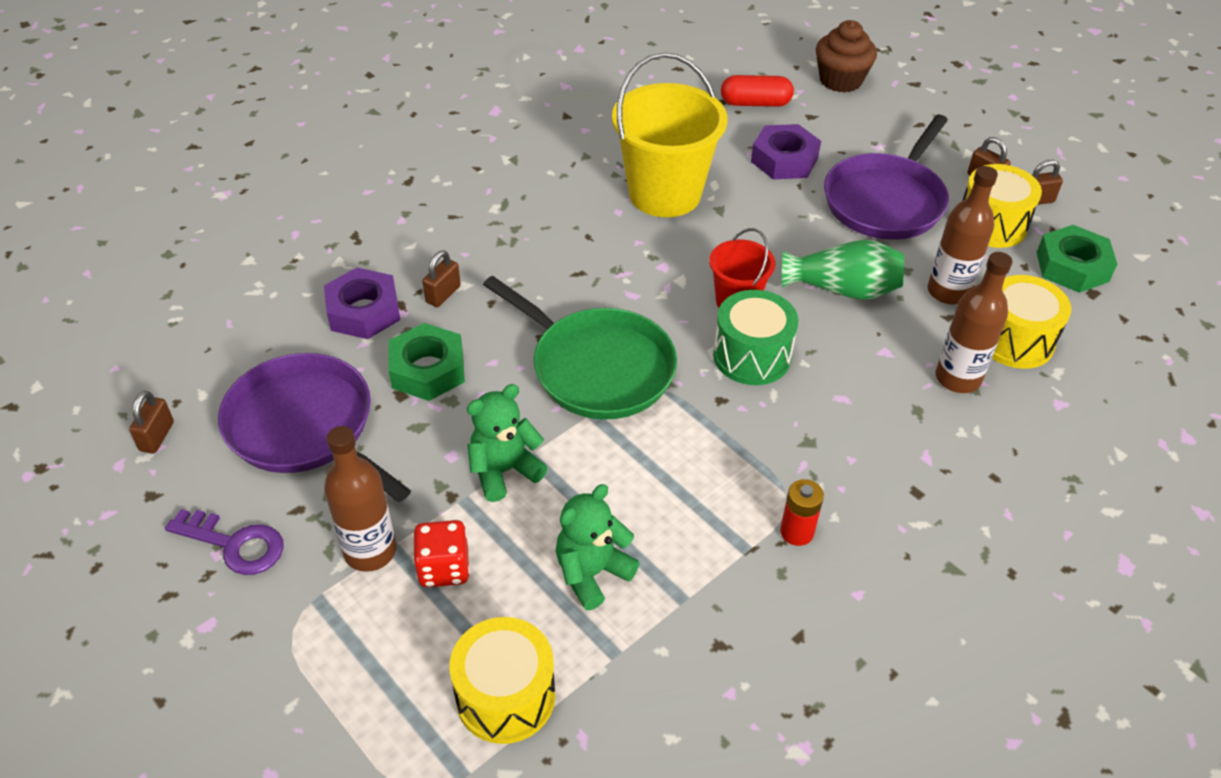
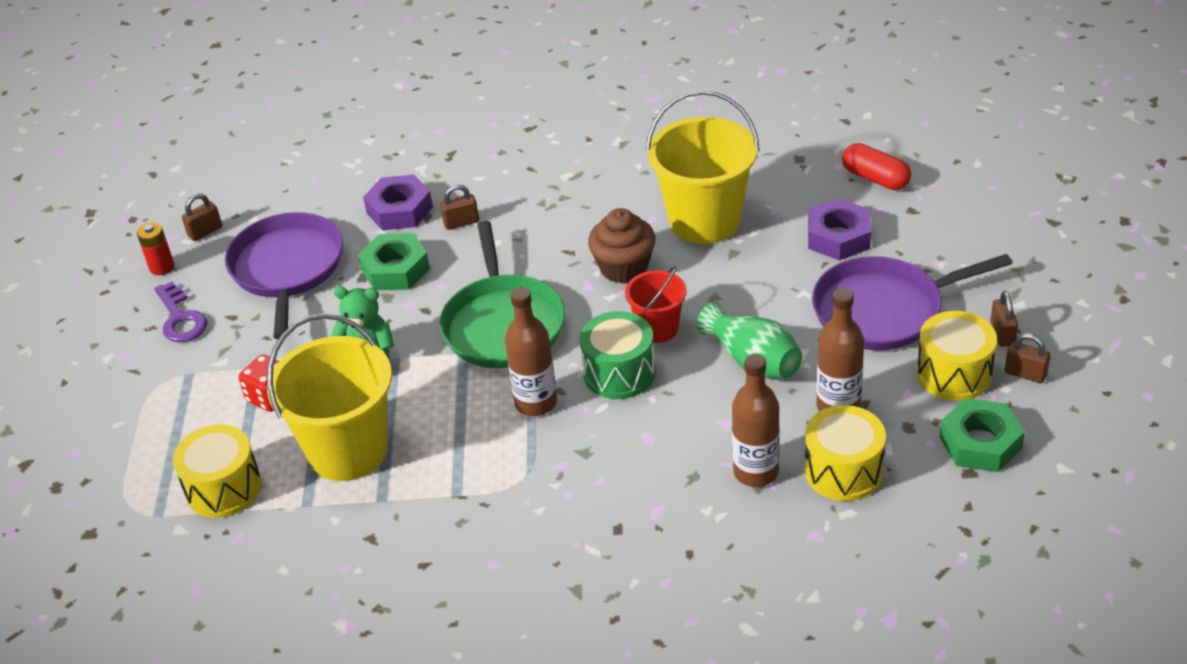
camera: 45 degrees right, 5 degrees down
(370, 551) = (243, 364): brown bottle -> brown bottle (536, 403)
(592, 573) = (348, 451): green teddy bear -> yellow bucket
(796, 532) = (502, 503): red battery -> red battery (162, 267)
(840, 80) = (982, 190): brown cupcake -> brown cupcake (624, 267)

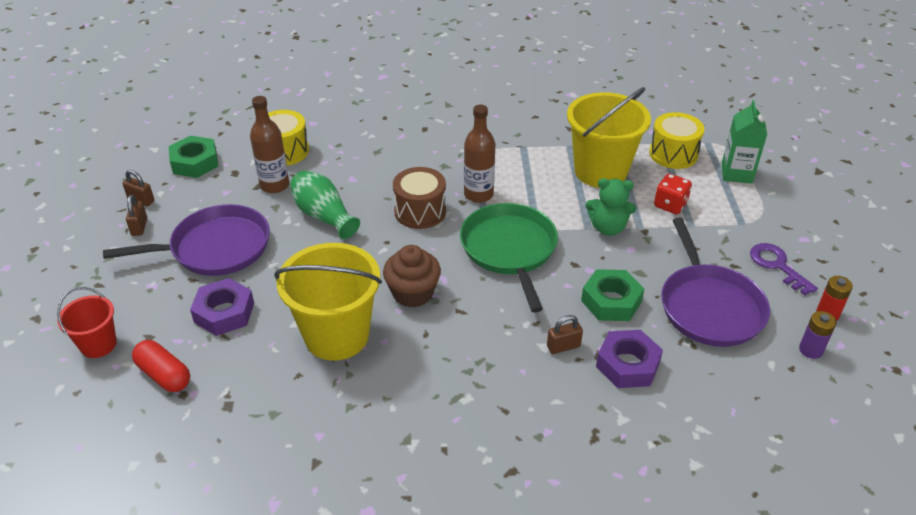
camera: 175 degrees right, 0 degrees up
(148, 455) = (736, 173): none -> green carton
(205, 232) = (810, 350): brown padlock -> purple battery
(619, 373) = (420, 211): green drum -> brown drum
(658, 328) = (389, 241): red bucket -> red bucket (98, 344)
(756, 472) = (338, 152): brown bottle -> none
(954, 374) = (188, 202): yellow drum -> none

